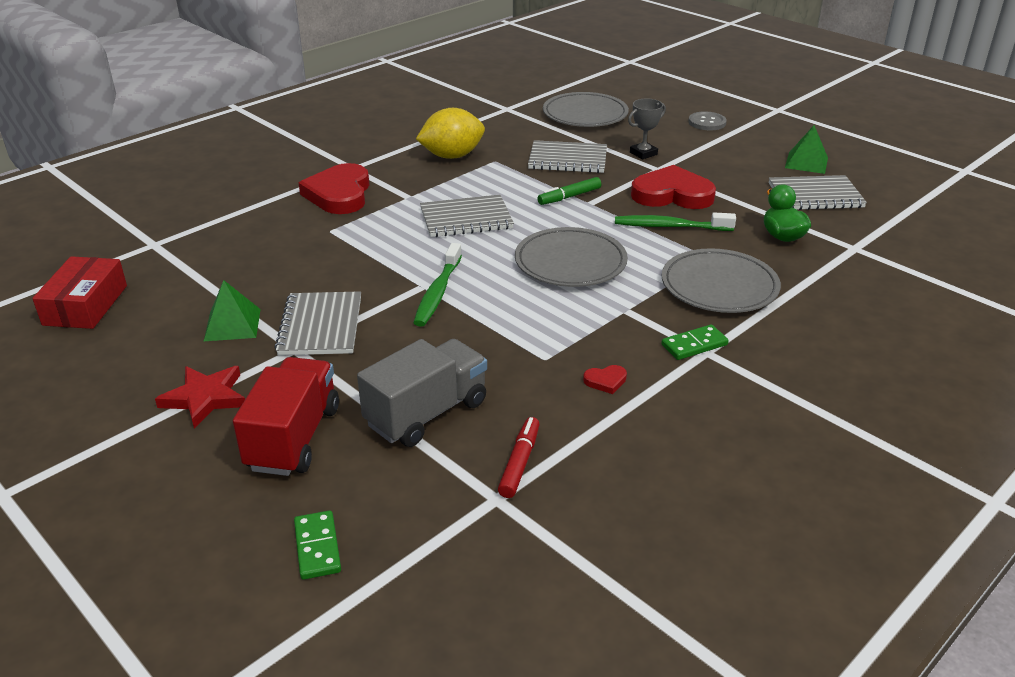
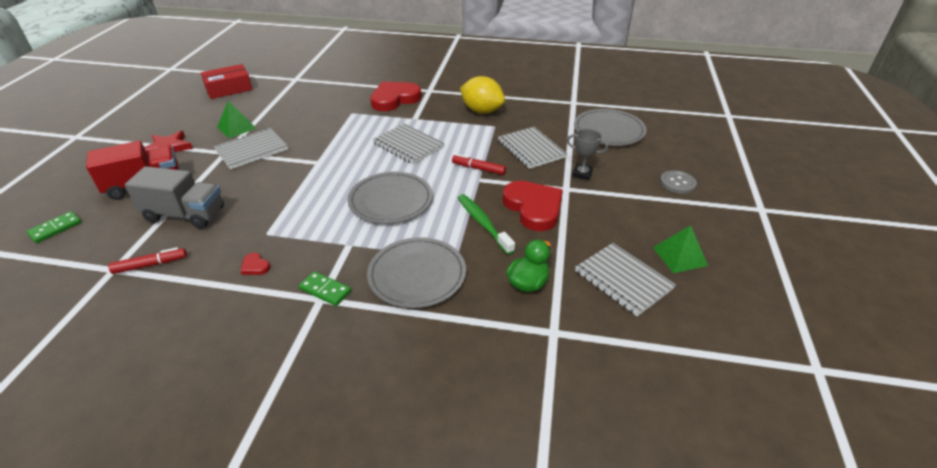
camera: 55 degrees right, 5 degrees up
(437, 293) = (313, 169): green toothbrush -> none
(569, 197) = (478, 169): green marker -> red marker

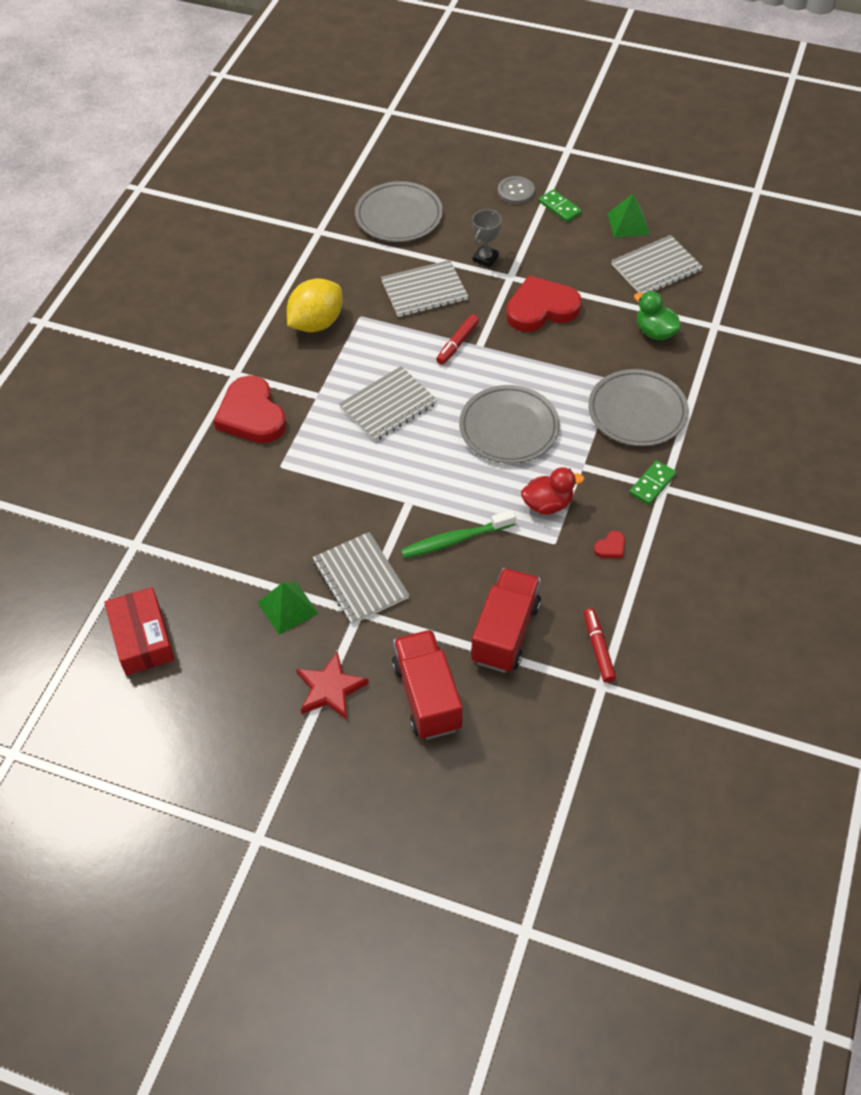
camera: 80 degrees left, 15 degrees up
(55, 228) = (514, 776): green domino -> green domino (560, 207)
(185, 214) = (505, 632): grey truck -> red truck
(307, 227) = (547, 504): none -> red duck
(483, 223) = (562, 352): green toothbrush -> green toothbrush (455, 540)

